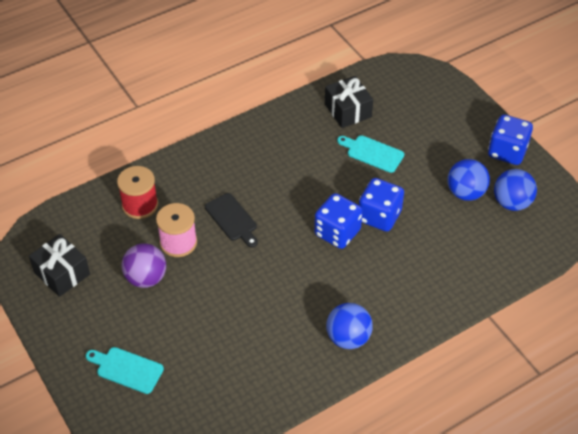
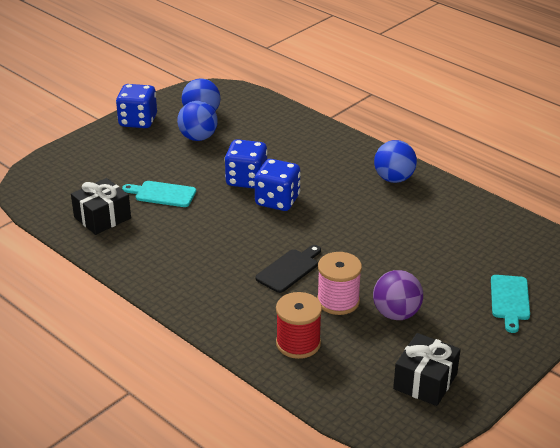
camera: 105 degrees left, 15 degrees down
(372, 153) = (162, 194): turquoise cutting board -> turquoise cutting board turned 90 degrees clockwise

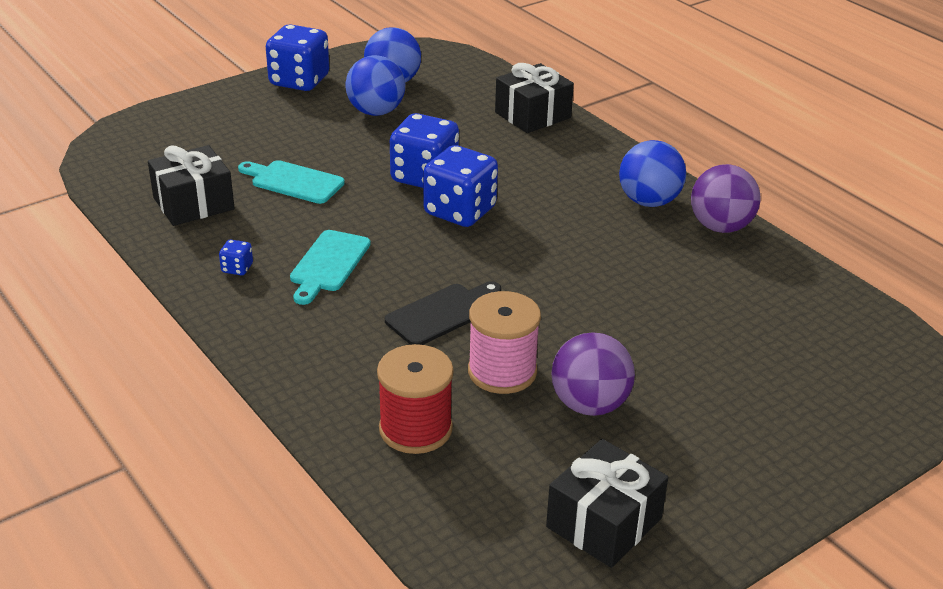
camera: 10 degrees right, 0 degrees up
(149, 258) = (237, 268): none -> blue dice
(302, 127) = (532, 115): none -> black gift
(442, 190) = (720, 227): none -> purple ball
(509, 300) = (784, 410): turquoise cutting board -> turquoise cutting board (328, 264)

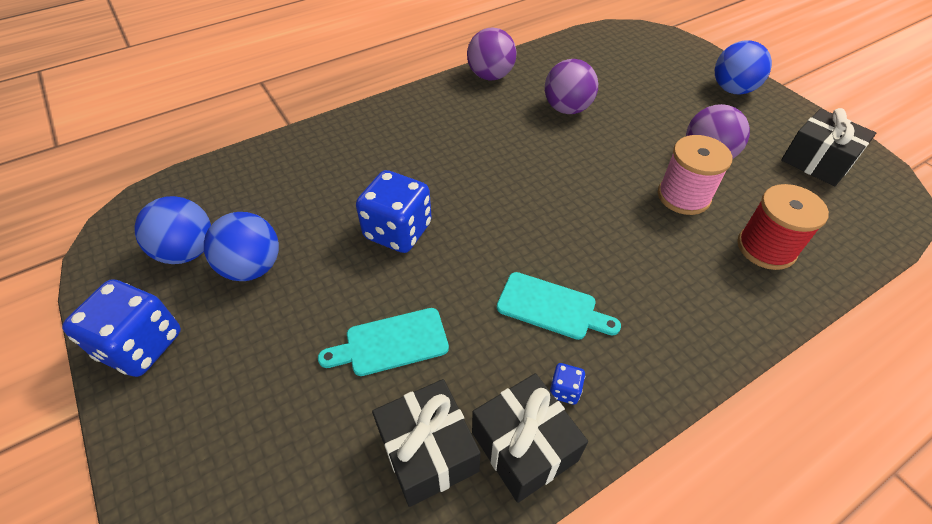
camera: 85 degrees left, 15 degrees up
(293, 181) = (391, 343): turquoise cutting board -> turquoise cutting board turned 45 degrees clockwise
(442, 313) = (617, 227): black cutting board -> none
(460, 211) = (462, 209): blue dice -> none
(532, 115) = (300, 152): black gift -> black gift (524, 446)
(649, 201) = (454, 103): blue ball -> blue ball (732, 89)
(665, 287) = (567, 109): none -> purple ball

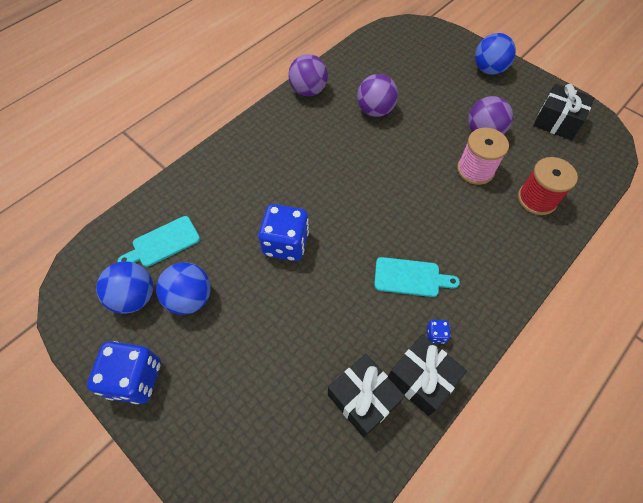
camera: 15 degrees left, 10 degrees up
(391, 343) = (312, 331): turquoise cutting board -> turquoise cutting board (163, 243)

